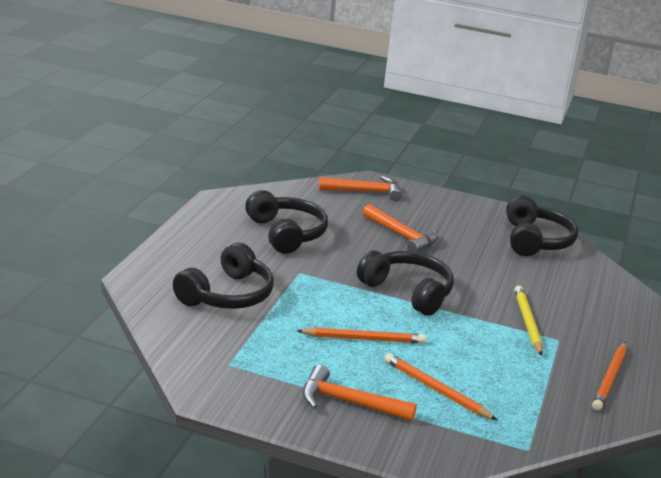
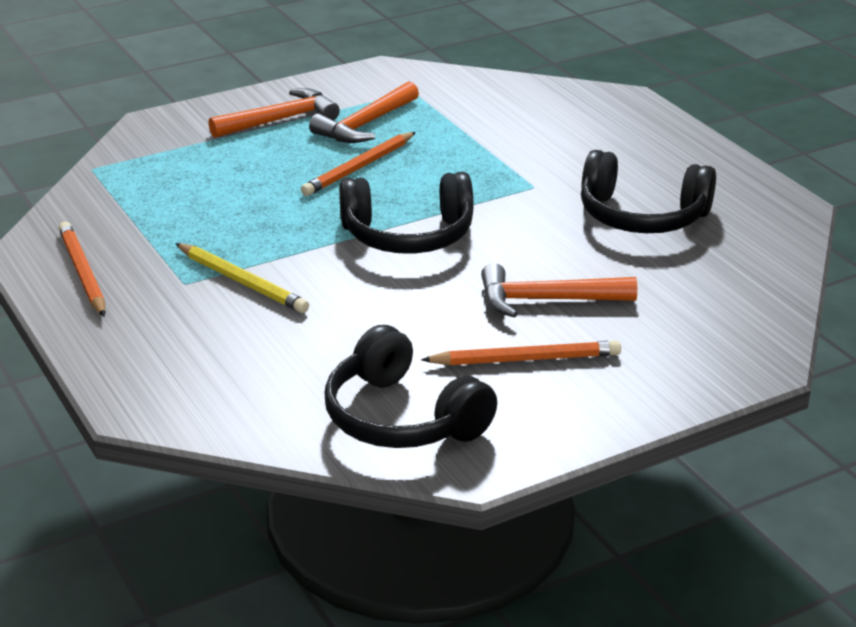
camera: 135 degrees right, 5 degrees up
(227, 295) = (534, 131): black headphones -> none
(365, 192) = (719, 337): orange hammer -> orange hammer (365, 125)
(436, 390) = (230, 166): orange pencil -> orange pencil (526, 359)

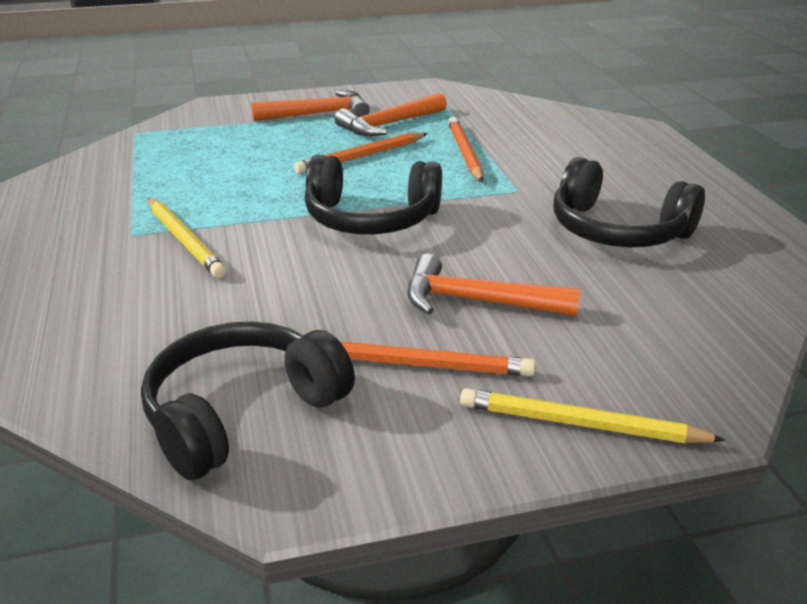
camera: 15 degrees right, 0 degrees up
(83, 273) = (51, 213): orange pencil -> orange pencil (465, 153)
(402, 418) = (241, 413): black headphones -> black headphones turned 75 degrees clockwise
(669, 384) = (580, 424): none -> yellow pencil

